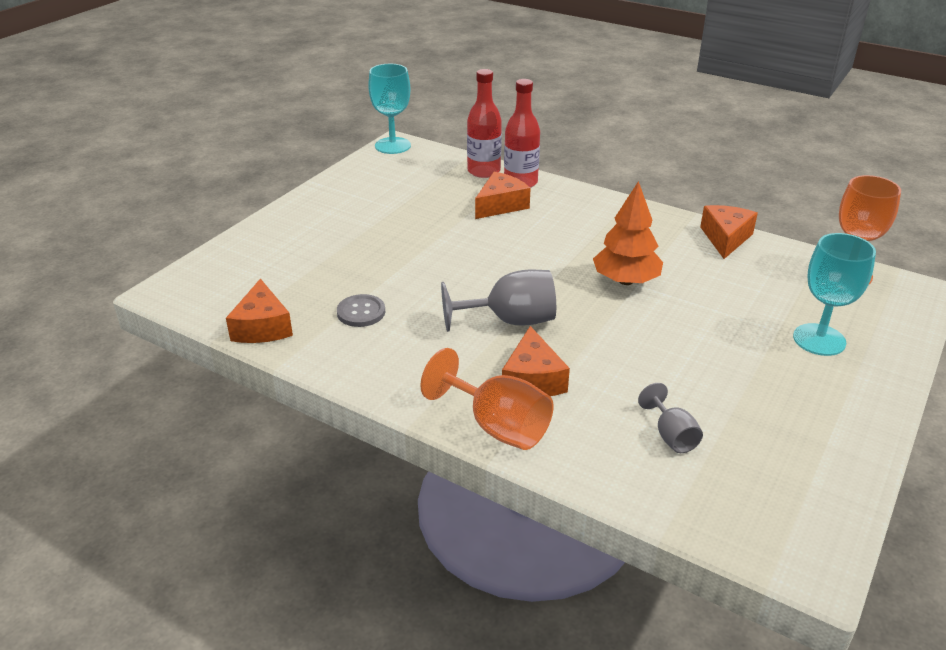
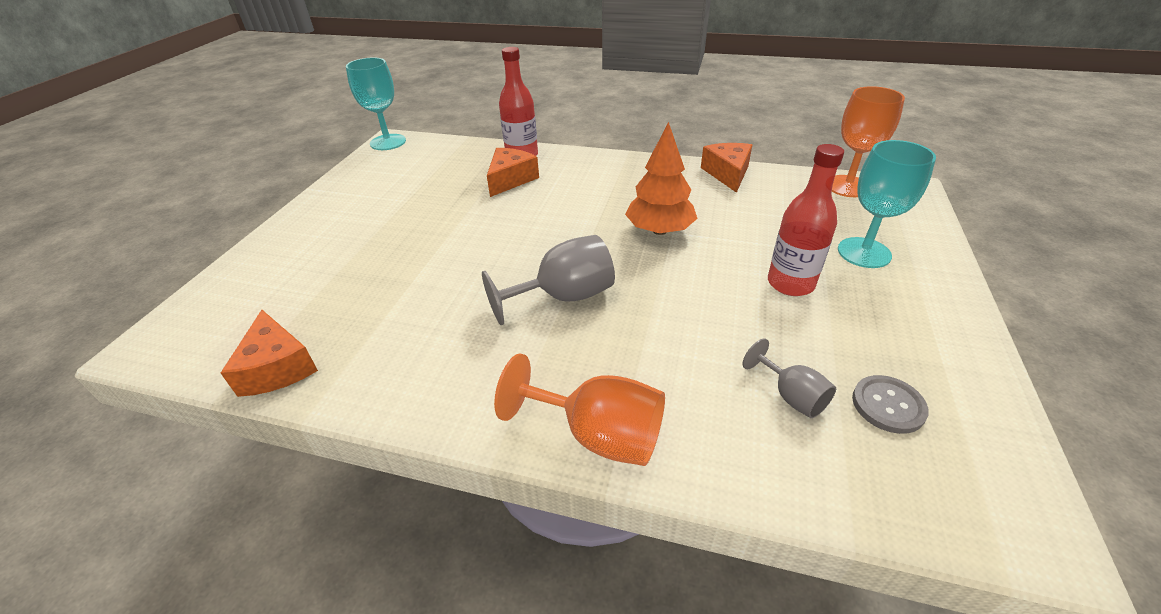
camera: 15 degrees left, 5 degrees up
(361, 312) = (395, 322): grey button -> grey button (888, 405)
(484, 171) = (483, 151): red bottle -> red bottle (790, 283)
(532, 379) = (614, 361): orange cheese -> none

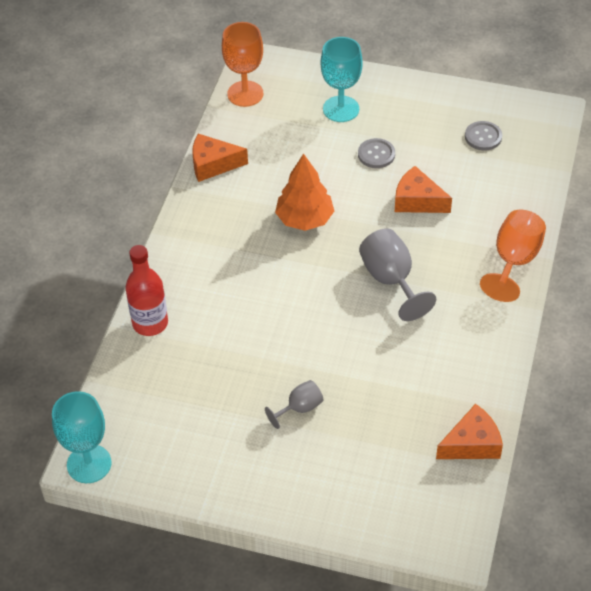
camera: 90 degrees left, 10 degrees up
(510, 179) = (203, 328): orange cheese -> orange cheese (417, 201)
(790, 283) = (376, 154): red bottle -> grey button
(791, 396) = (479, 174): grey goblet -> grey goblet (300, 408)

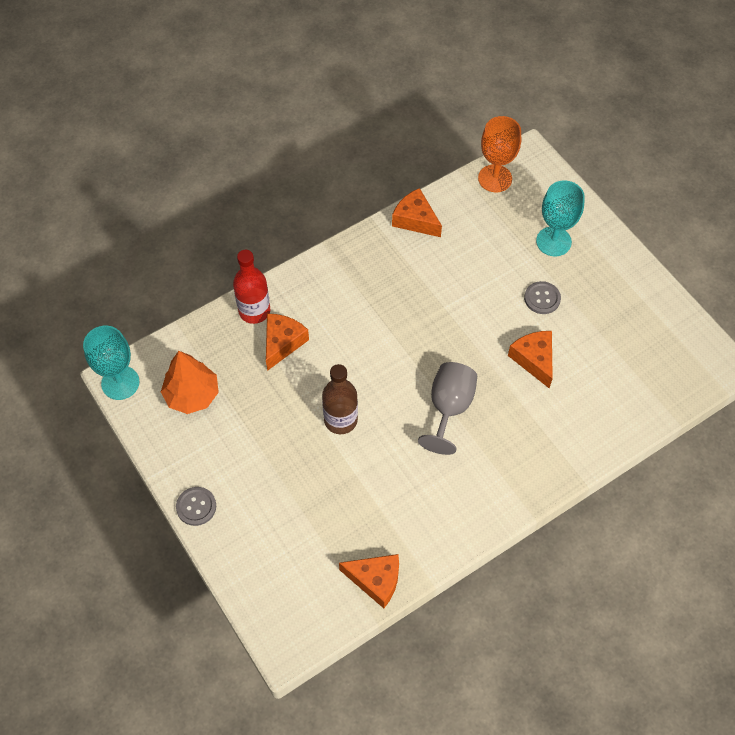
camera: 40 degrees right, 10 degrees up
(202, 330) = (282, 343): none -> orange cheese
(300, 408) = (287, 454): grey goblet -> none
(304, 219) = (436, 312): orange tree -> orange tree (192, 395)
(315, 351) = (340, 420): none -> brown bottle
(483, 137) = (641, 344): grey button -> grey button (196, 506)
(514, 261) = (556, 465): orange goblet -> none

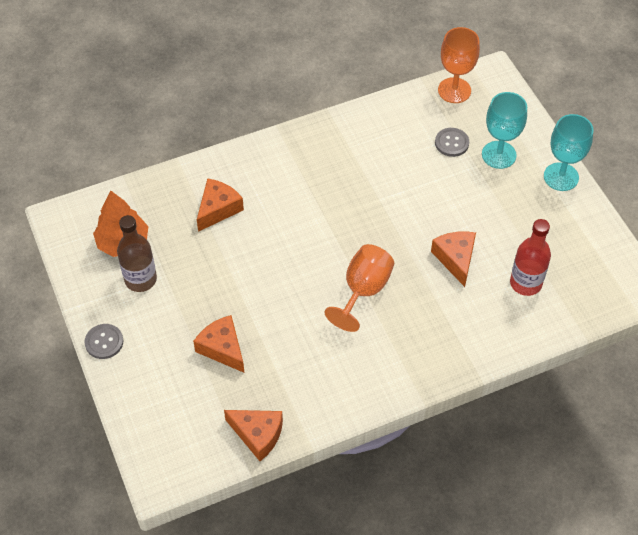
camera: 10 degrees right, 5 degrees down
(120, 383) = (59, 222): turquoise goblet -> turquoise goblet (561, 177)
(254, 311) = (198, 177): red bottle -> red bottle (525, 283)
(340, 420) = (257, 286): brown bottle -> brown bottle (140, 279)
(415, 220) = (369, 117): orange cheese -> orange cheese (222, 348)
(449, 408) = (363, 290): grey goblet -> orange goblet
(542, 298) = (476, 205): grey button -> grey button (451, 143)

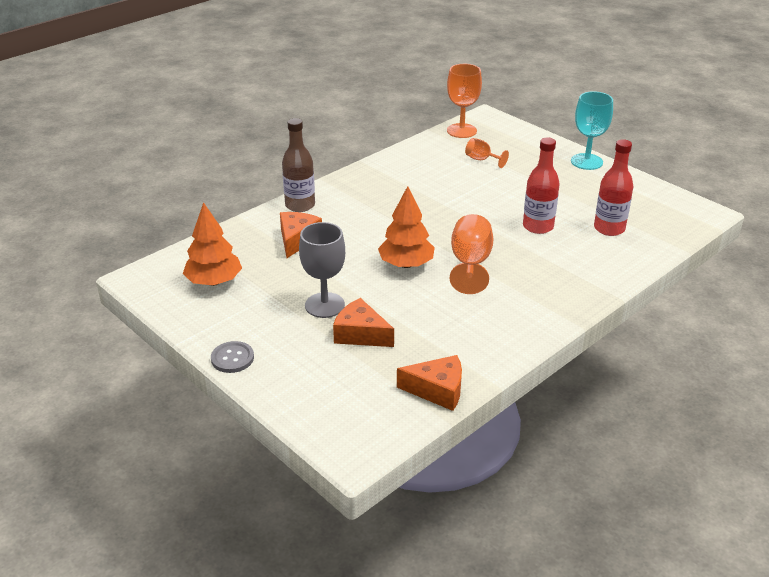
camera: 20 degrees left, 20 degrees down
(140, 279) = (246, 303): brown bottle -> brown bottle (300, 205)
(207, 303) = (324, 305): none -> grey goblet
(303, 272) = (406, 264): none -> orange tree
(451, 143) = (482, 160): grey button -> orange goblet
(456, 259) = (538, 226): orange cheese -> red bottle
(499, 155) = (526, 159): turquoise goblet -> none

